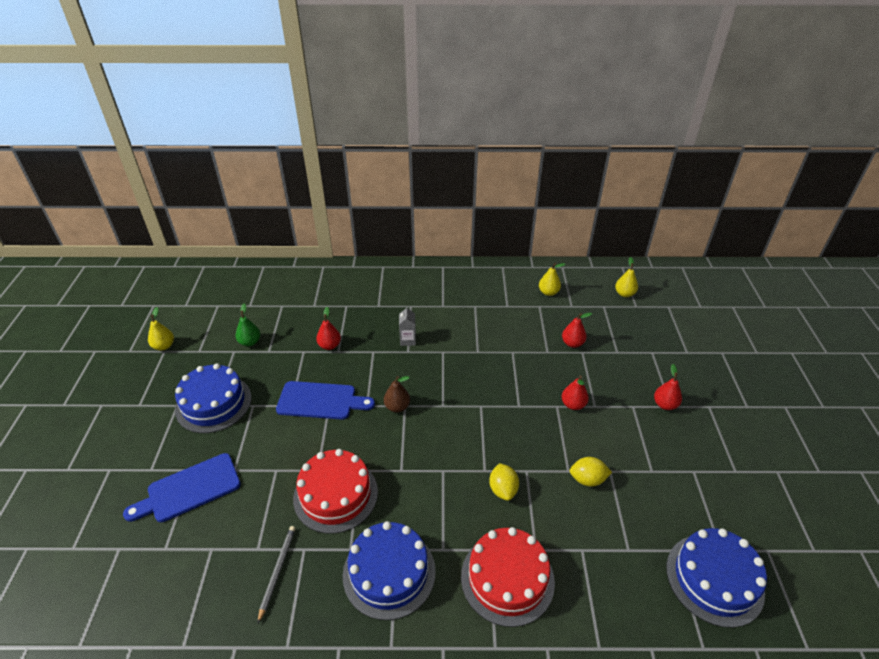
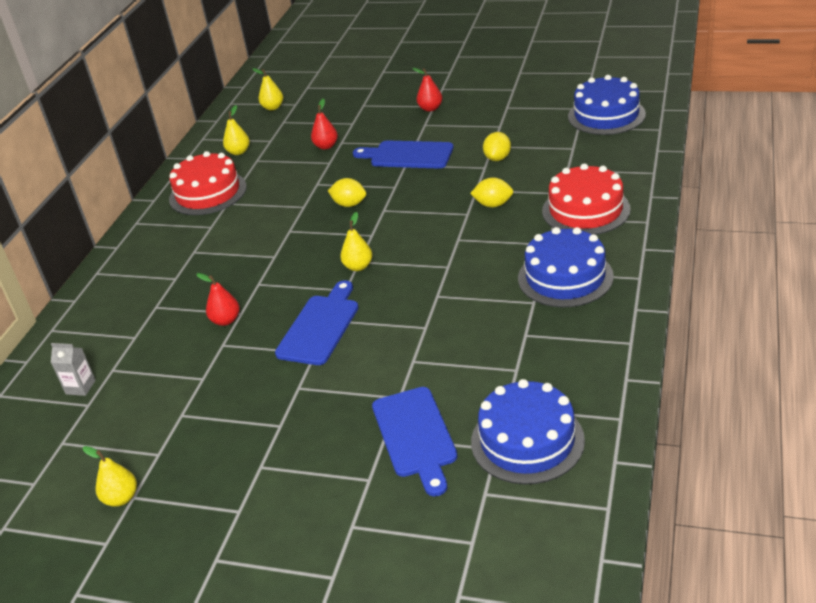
camera: 70 degrees left, 5 degrees down
(213, 403) = (276, 427): blue cake -> blue cake (527, 441)
(250, 342) = (172, 398): green pear -> none
(277, 571) = (547, 353): grey pencil -> none
(335, 494) = (463, 313): red cake -> red cake (208, 193)
(397, 407) = (358, 267): brown pear -> yellow pear
(408, 340) = (255, 255): grey carton -> grey carton (80, 387)
(485, 380) = (349, 204): none -> yellow lemon
(573, 404) = (408, 155): red pear -> blue cutting board

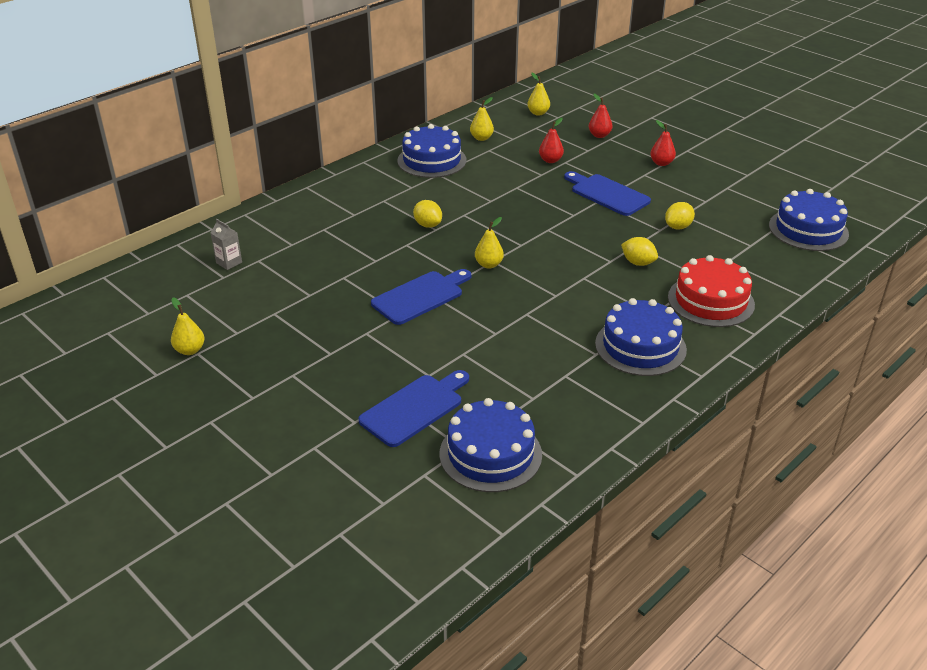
camera: 25 degrees right, 0 degrees up
(208, 193) = (432, 160): red cake -> blue cake
(226, 320) = (360, 261): red pear -> red pear (599, 135)
(349, 204) = (526, 214): yellow lemon -> yellow lemon (428, 225)
(415, 435) = (414, 408): blue cutting board -> blue cutting board turned 150 degrees counterclockwise

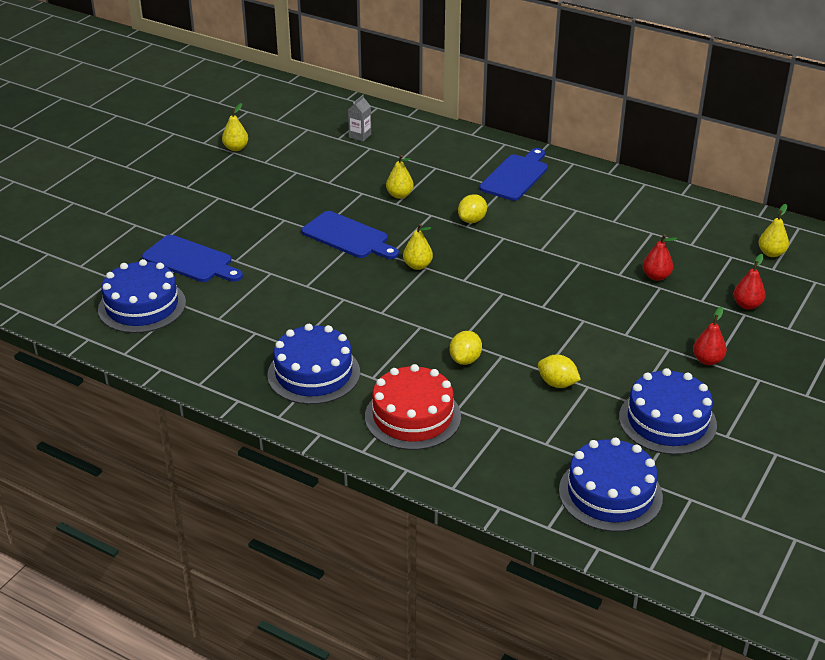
camera: 75 degrees right, 0 degrees up
(432, 160) = (602, 201): blue cake -> blue cake (667, 421)
(481, 138) = (676, 223): yellow pear -> yellow pear (399, 195)
(607, 194) = (602, 325): blue cutting board -> blue cutting board (515, 176)

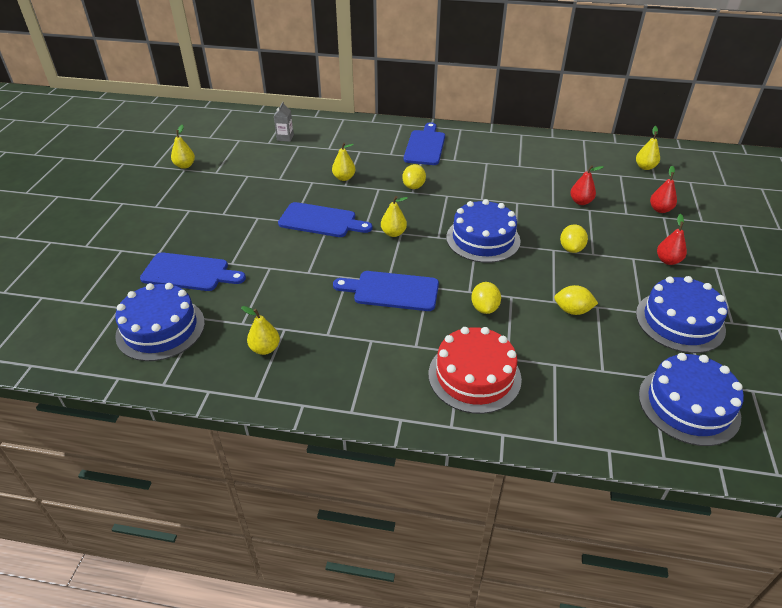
camera: 20 degrees left, 5 degrees up
(228, 345) = (265, 349): none -> yellow pear
(313, 373) = (360, 356): blue cake -> blue cake (483, 239)
(380, 322) = (392, 291): none -> blue cutting board
(604, 324) = (571, 249): none -> yellow lemon

